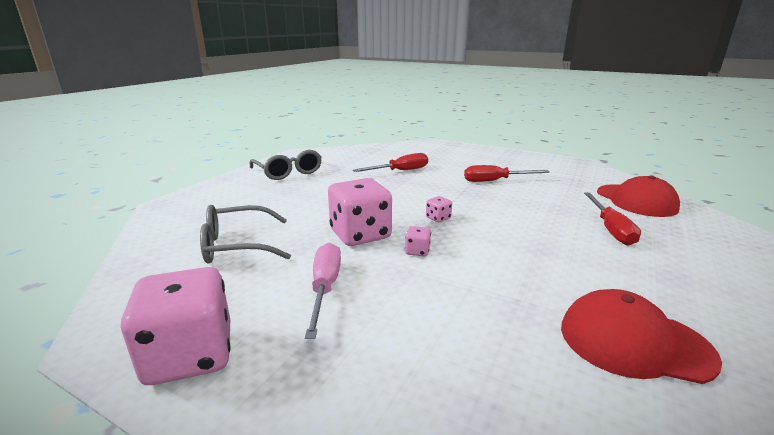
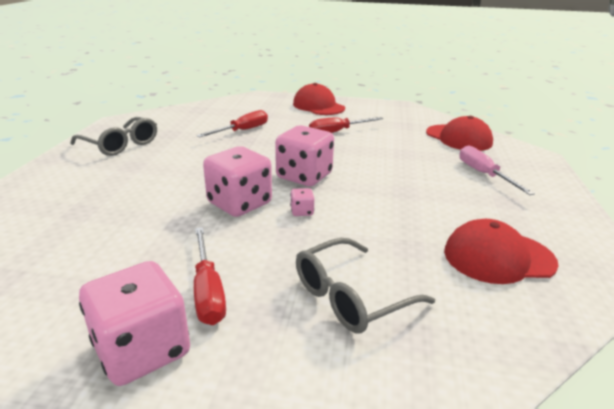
camera: 20 degrees left, 5 degrees up
(237, 245) = (116, 235): grey glasses -> grey glasses (350, 297)
(325, 288) = (235, 261): pink screwdriver -> pink screwdriver (484, 174)
(438, 218) = (304, 176): pink dice -> pink dice, size x2.38
(487, 156) = (318, 106): none -> red cap
(610, 229) = (449, 167): red screwdriver -> red screwdriver (208, 291)

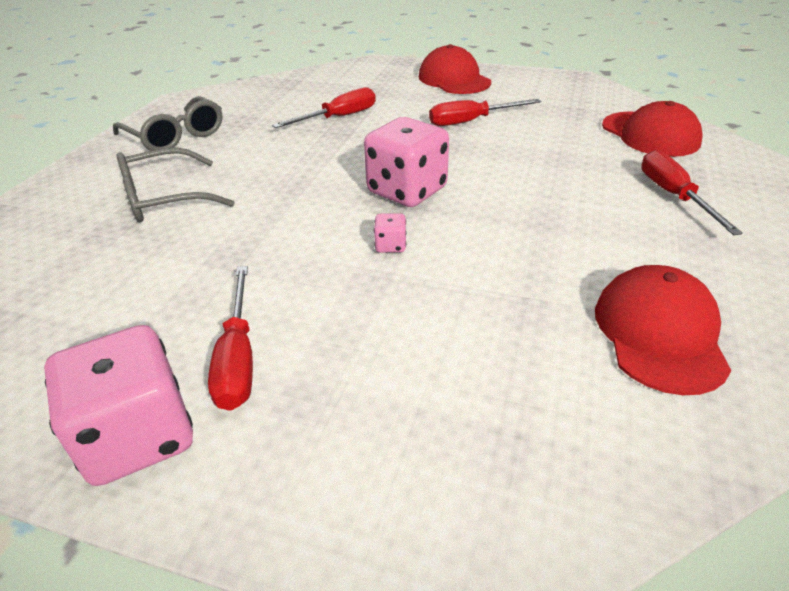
camera: 10 degrees right, 10 degrees up
(239, 203) = (309, 230): pink dice -> none
(350, 297) = (426, 381): grey glasses -> grey glasses (164, 198)
(484, 174) = (674, 196): pink screwdriver -> red screwdriver
(498, 257) = (659, 333): red cap -> red cap turned 90 degrees clockwise

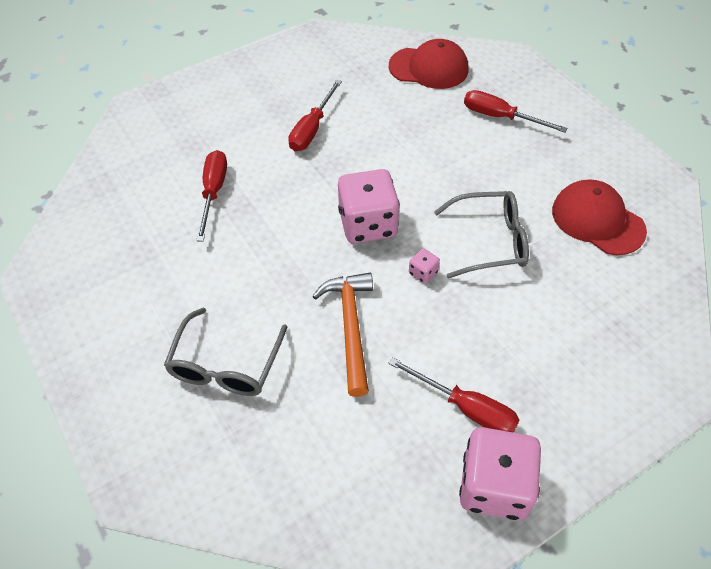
camera: 50 degrees left, 15 degrees up
(176, 136) = (116, 310): grey glasses -> grey glasses (490, 241)
(271, 237) = (350, 327): none -> orange hammer
(454, 79) = (233, 89): red cap -> none

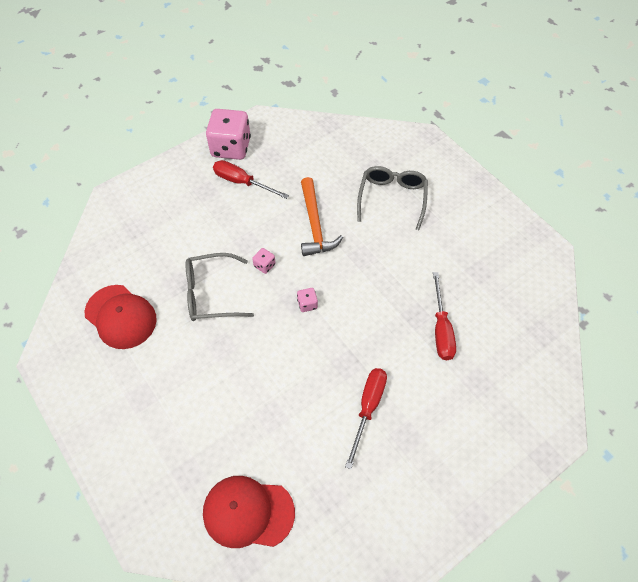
camera: 175 degrees right, 5 degrees up
(368, 224) = (307, 304): pink dice -> pink dice, size x0.42
(500, 117) = (179, 434): red screwdriver -> none

